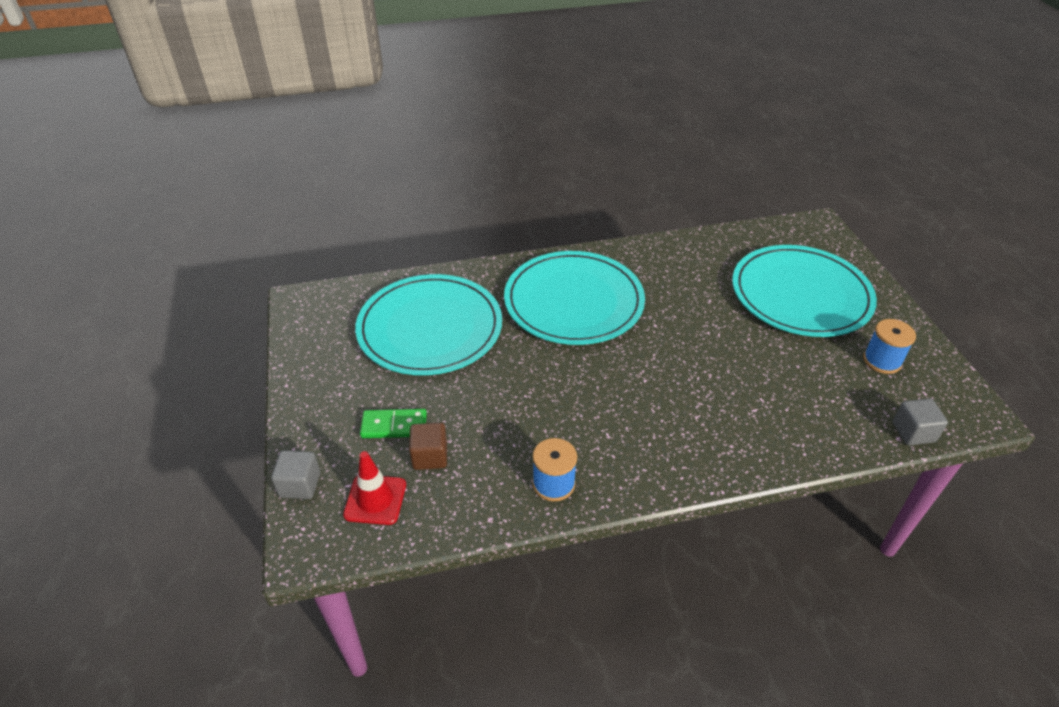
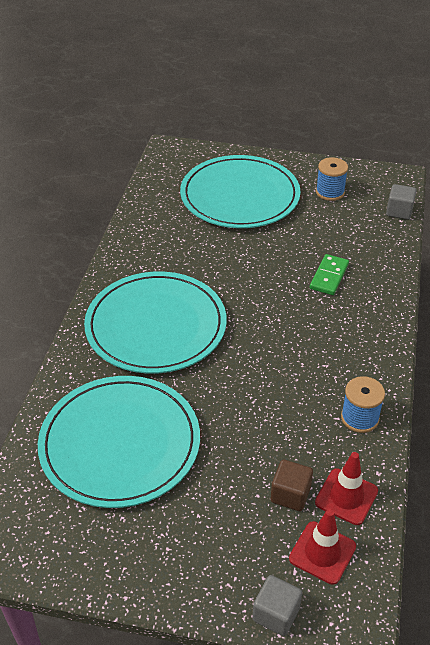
camera: 65 degrees left, 0 degrees up
(394, 426) = (238, 512): green domino -> green domino (329, 276)
(447, 500) = (346, 496): none -> red traffic cone

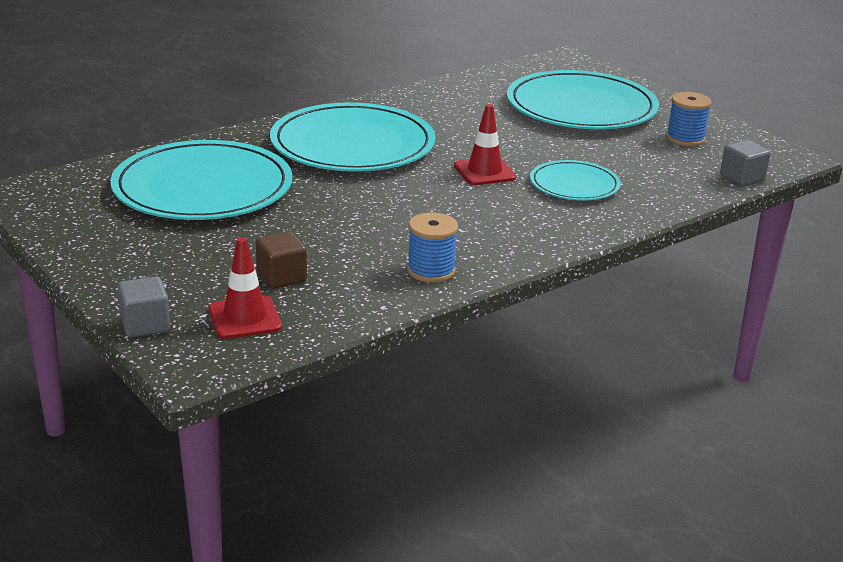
camera: 40 degrees right, 15 degrees down
(329, 276) = (574, 185): green domino -> turquoise plate
(346, 496) = (327, 303): red traffic cone -> red traffic cone (484, 172)

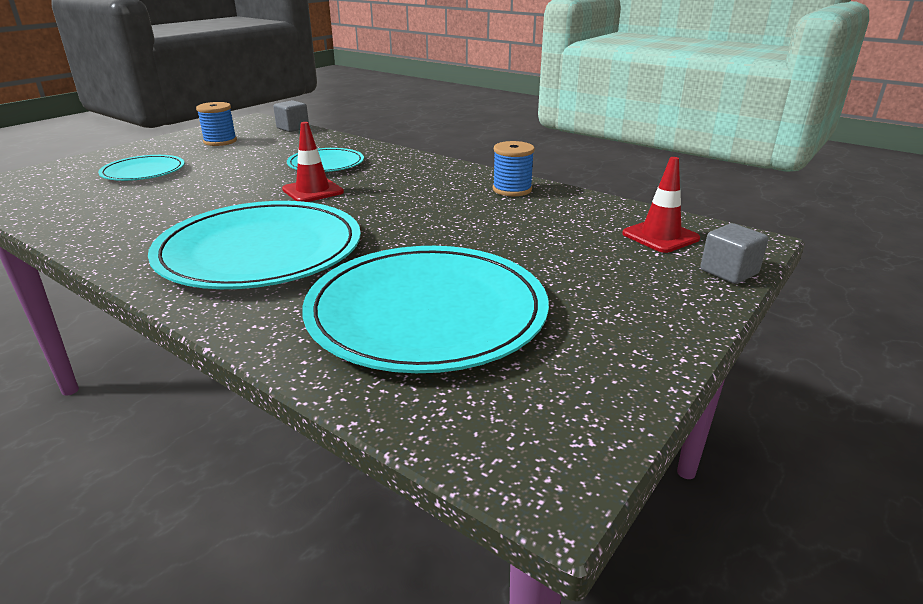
camera: 105 degrees left, 0 degrees up
(281, 277) = (581, 235): brown cube -> none
(581, 107) = (143, 171): turquoise plate -> turquoise plate, size x0.52

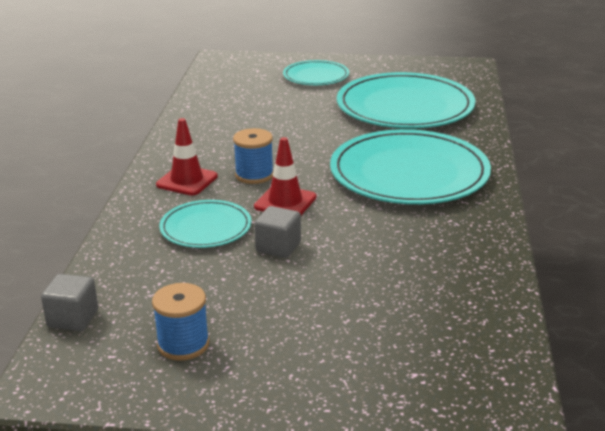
camera: 120 degrees left, 0 degrees up
(143, 171) = (342, 327): turquoise plate -> turquoise plate (316, 76)
(512, 189) = (195, 129): blue spool -> blue spool (254, 175)
(660, 236) = (237, 76): red traffic cone -> red traffic cone (187, 181)
(729, 272) = (270, 58): grey cube -> grey cube (278, 247)

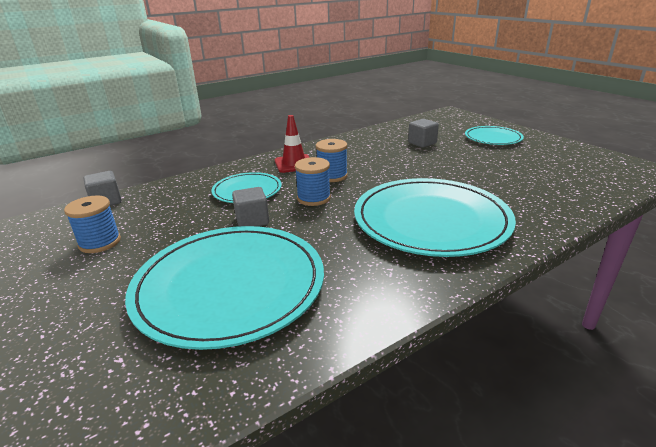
camera: 50 degrees right, 0 degrees up
(264, 105) = (422, 143): none -> grey cube
(285, 202) = (313, 198): red traffic cone -> blue spool
(405, 106) = (524, 177): turquoise plate -> turquoise plate (230, 286)

